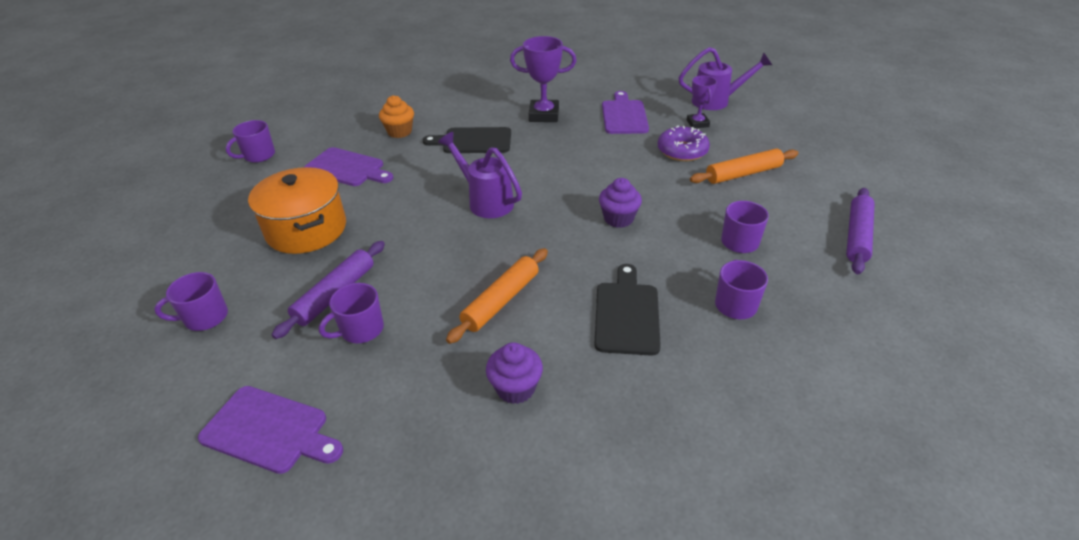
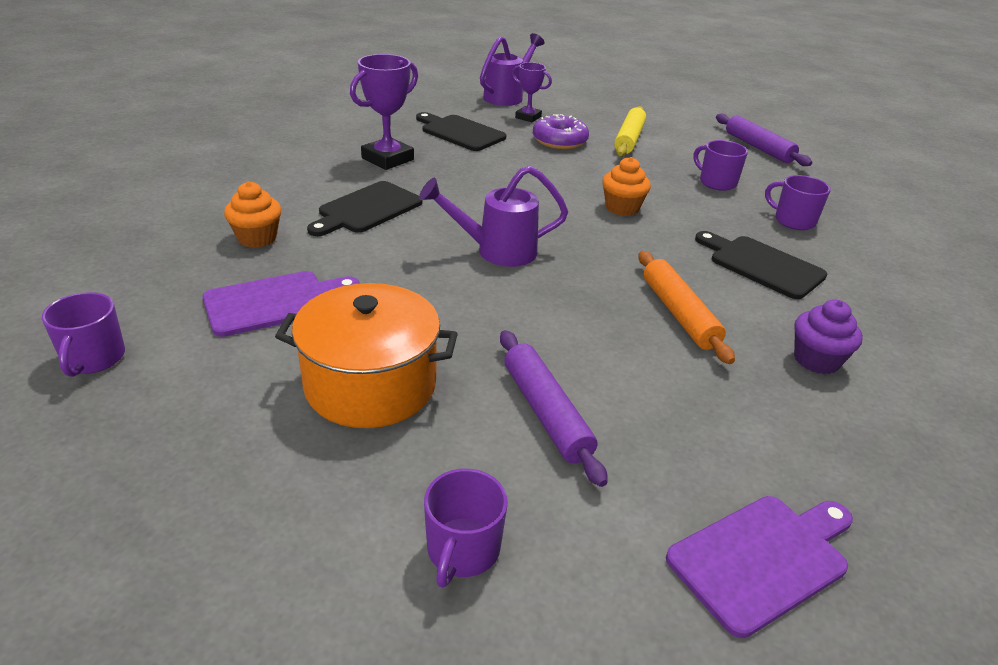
camera: 55 degrees left, 5 degrees down
(361, 330) = (636, 418): purple mug -> none
(618, 219) = (622, 208): purple cupcake -> orange cupcake
(624, 115) = (460, 132): purple cutting board -> black cutting board
(743, 174) = (629, 139): orange rolling pin -> yellow rolling pin

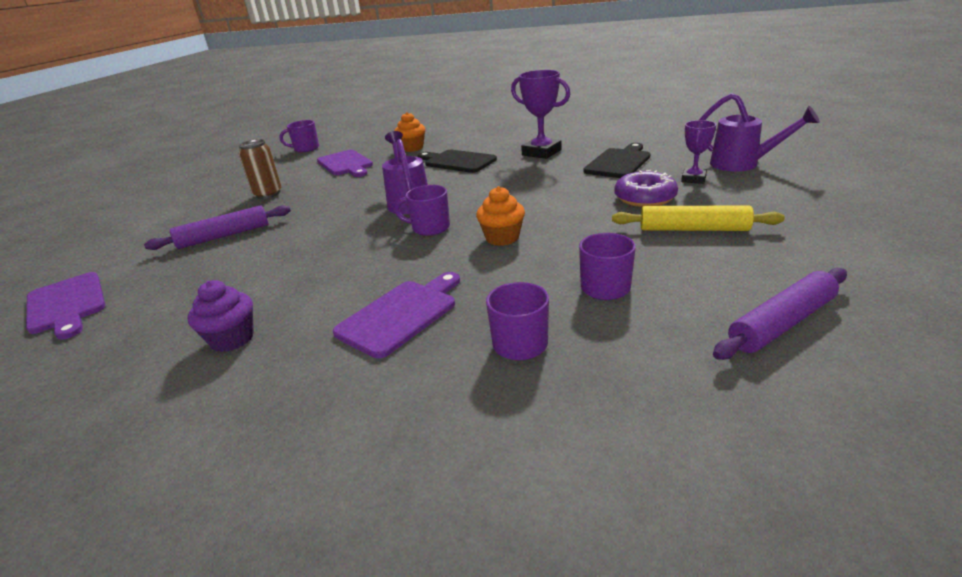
camera: 90 degrees right, 5 degrees down
(370, 385) = (268, 194): orange pot -> brown can
(462, 550) = (142, 229): purple mug -> purple mug (429, 228)
(678, 314) = (317, 272): orange rolling pin -> none
(761, 265) = (401, 314): black cutting board -> purple cutting board

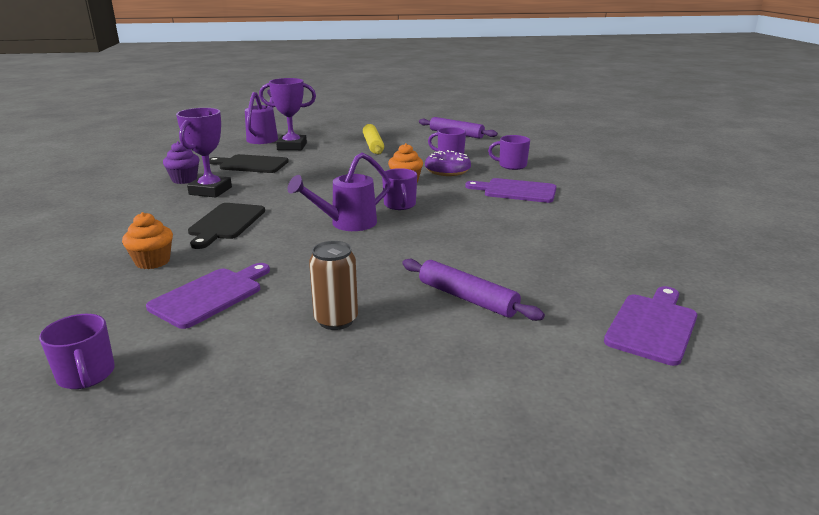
camera: 115 degrees left, 5 degrees down
(232, 339) = (589, 227): purple cupcake -> purple cupcake (184, 179)
(645, 198) = (327, 155): purple donut -> purple donut (447, 170)
(693, 179) = (292, 146): purple trophy -> purple trophy, size x1.65

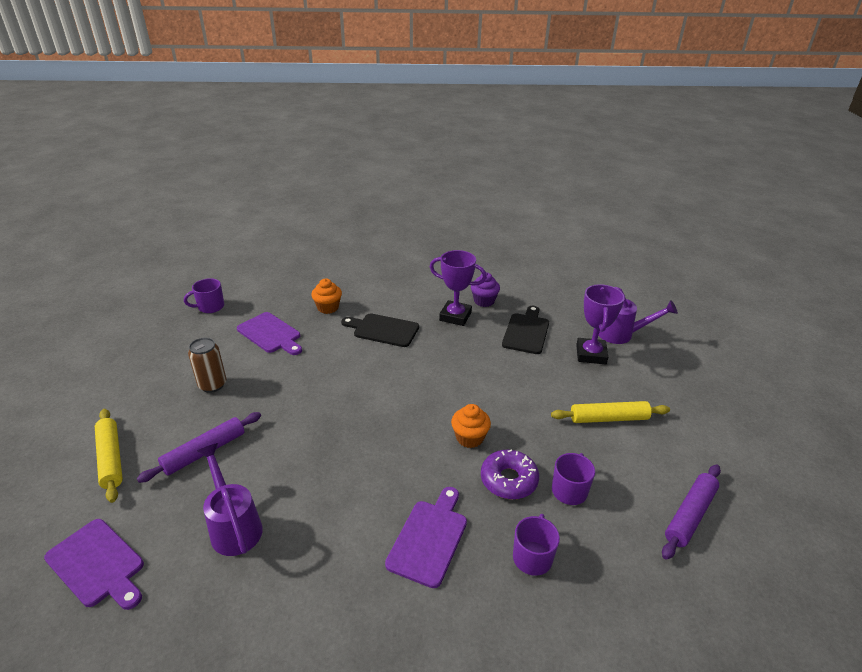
camera: 95 degrees right, 10 degrees up
(346, 224) = (364, 392): purple watering can -> purple watering can (234, 525)
(400, 205) = (402, 428): purple mug -> none
(508, 368) = (111, 458): none -> yellow rolling pin

